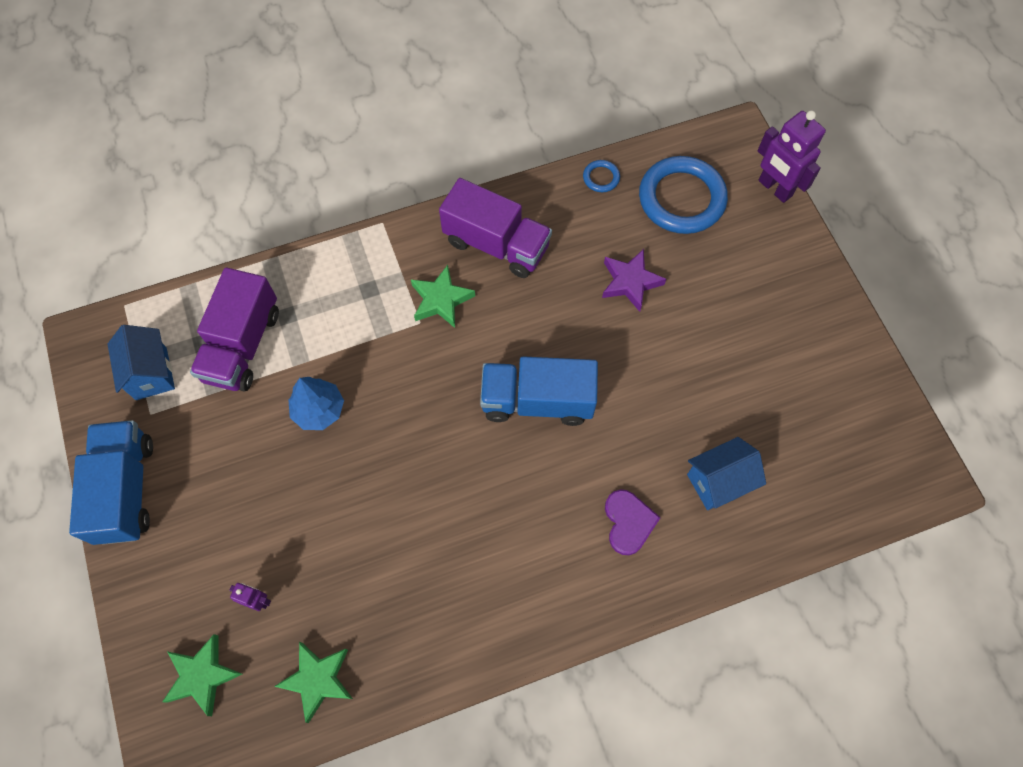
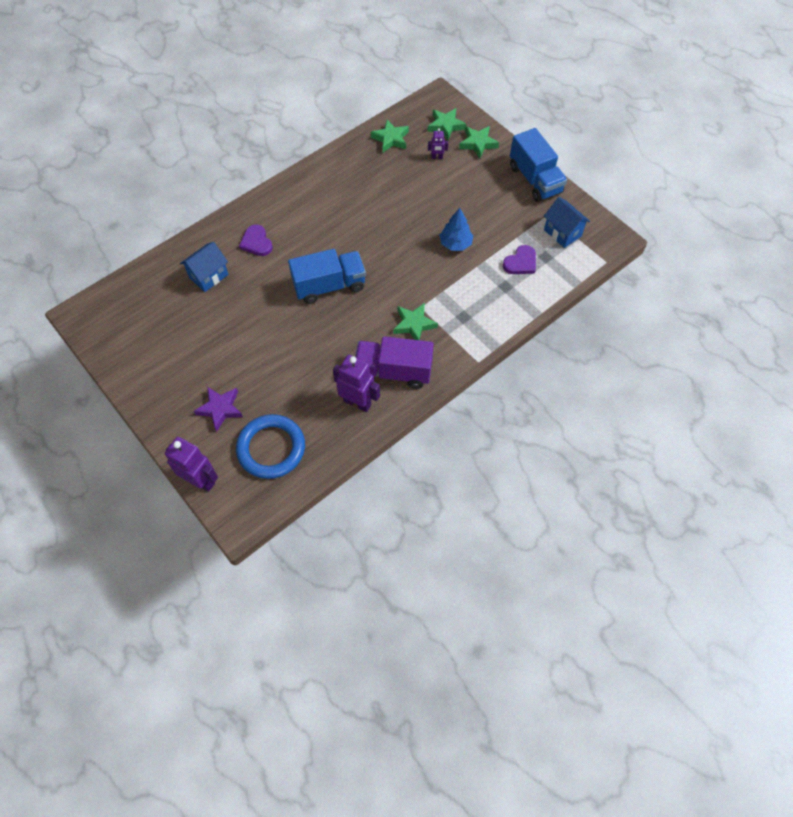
camera: 160 degrees right, 5 degrees down
(170, 607) = (478, 144): none -> green star
(242, 345) = (520, 262): purple truck -> purple heart
(557, 220) = (357, 402): none -> purple robot
(601, 178) = (336, 445): blue ring -> none
(630, 282) = (292, 374): purple star -> purple star (220, 409)

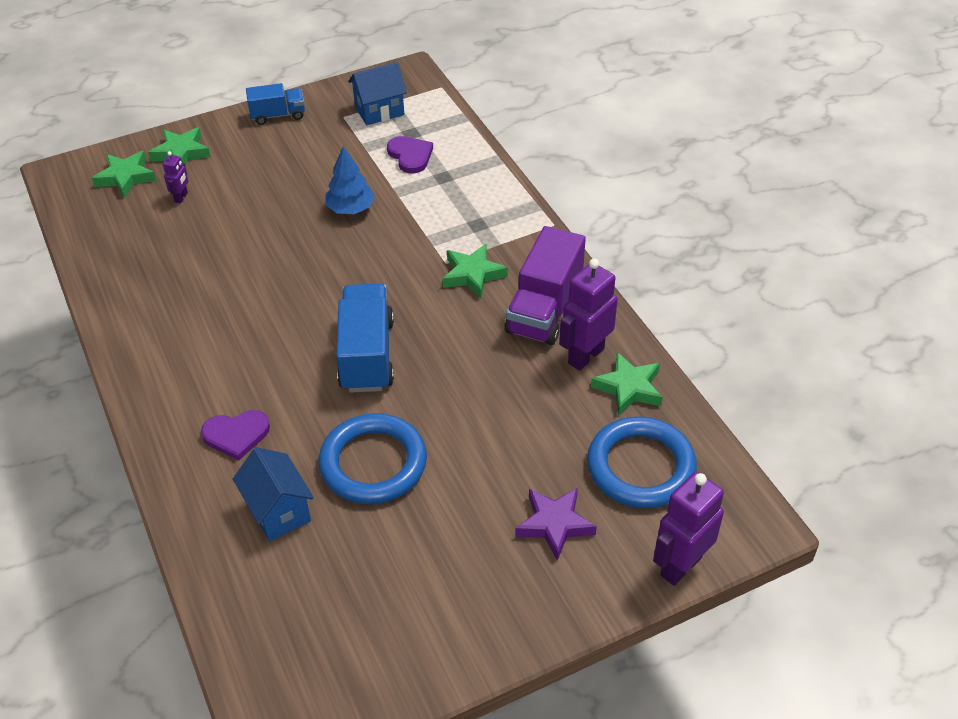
camera: 75 degrees left, 15 degrees down
(248, 310) = (373, 463): none -> blue ring
(391, 139) = (113, 239): green star -> green star (628, 388)
(535, 179) = (278, 115): blue truck -> blue truck, size x0.59

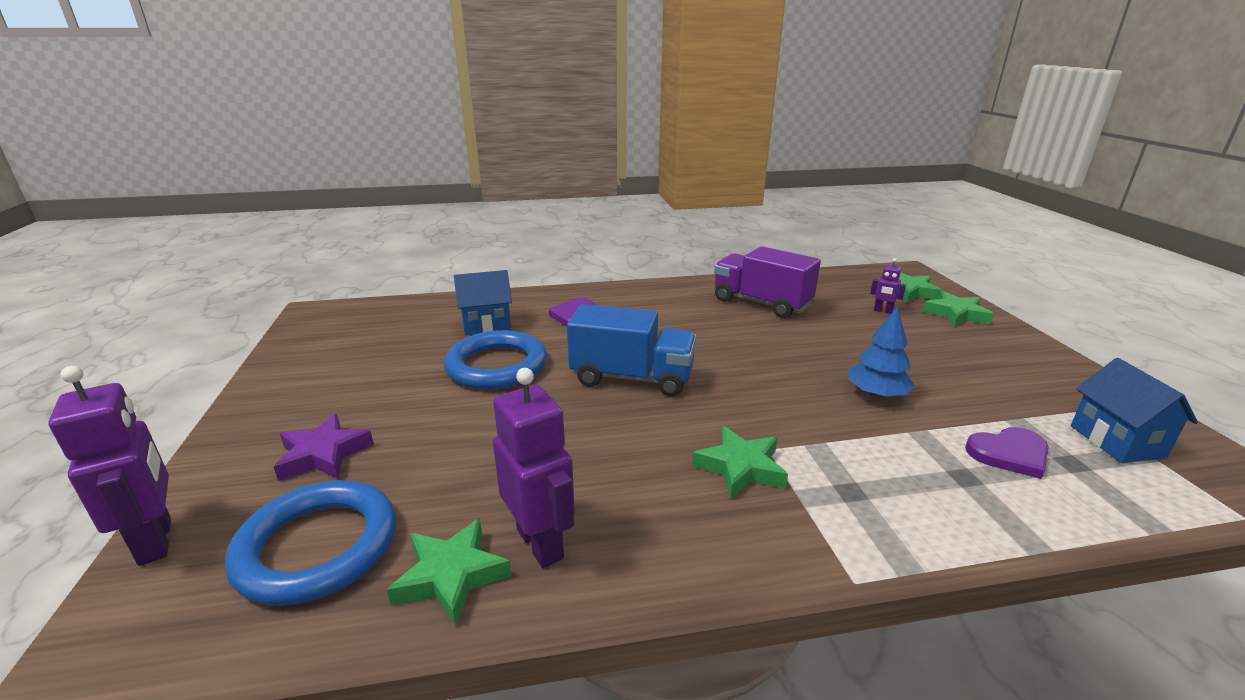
camera: 105 degrees right, 20 degrees down
(278, 115) = (1056, 367): blue truck -> none
(544, 309) = (651, 522): purple truck -> purple truck (761, 303)

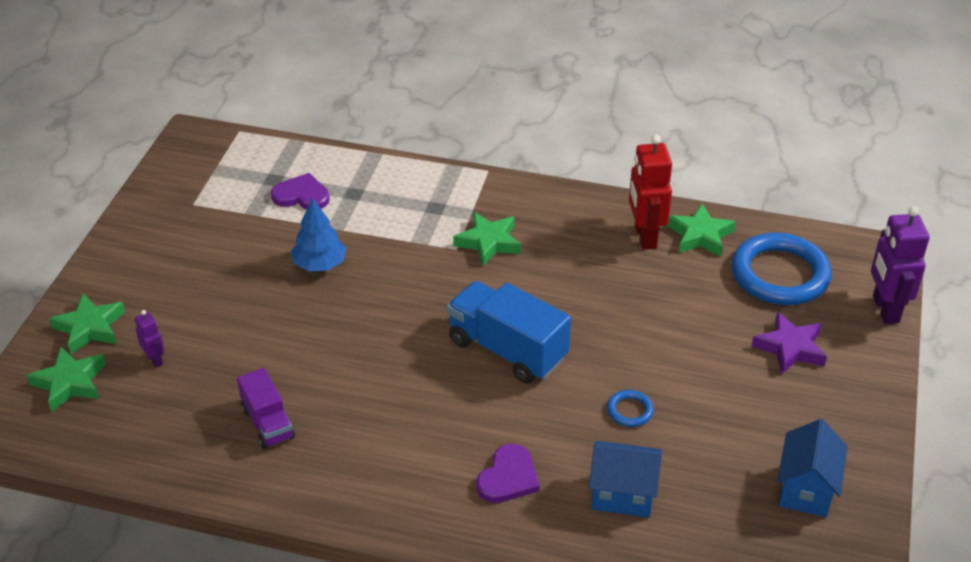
camera: 155 degrees left, 15 degrees up
(497, 366) = (630, 411): blue ring -> blue ring, size x0.43
(540, 543) = (644, 237): purple robot -> red robot
(761, 303) = (267, 423): purple truck -> purple truck, size x0.59
(1116, 441) = (218, 180): blue house -> blue house (806, 490)

